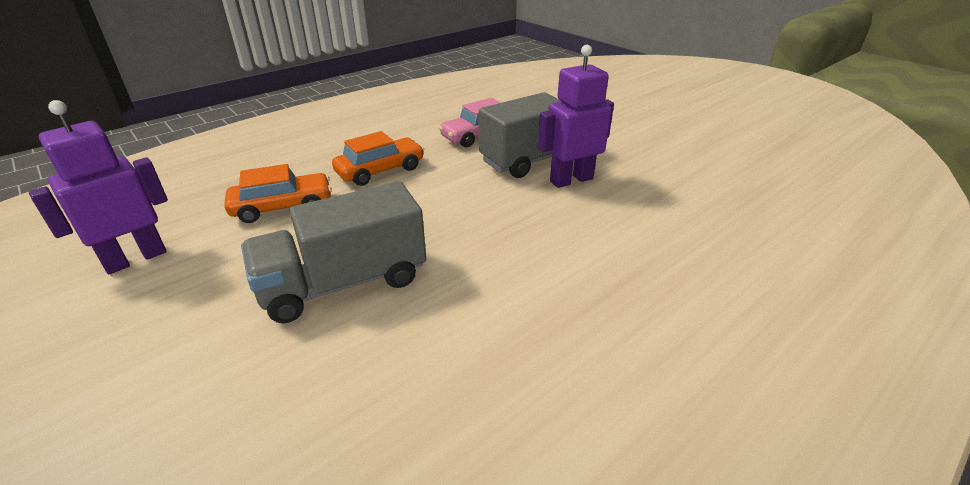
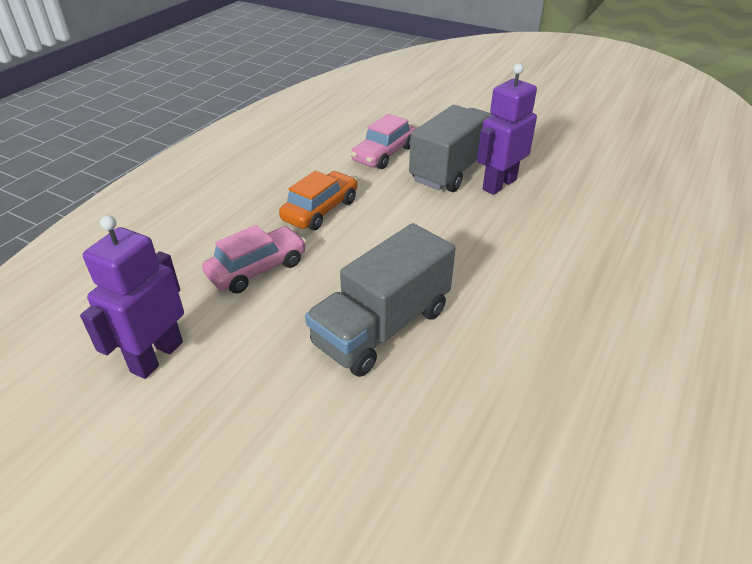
camera: 20 degrees left, 5 degrees up
(282, 207) = (257, 269): orange car -> pink car

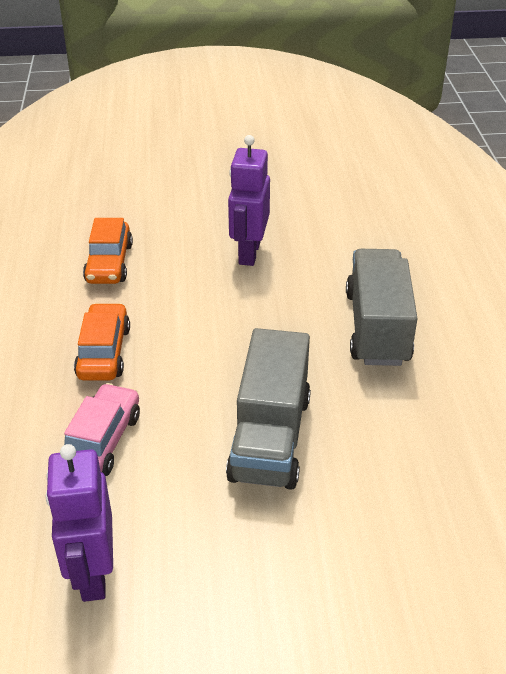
camera: 35 degrees left, 0 degrees up
(384, 154) = (109, 263): pink car -> orange car
(454, 169) = (194, 252): grey truck -> grey truck (377, 327)

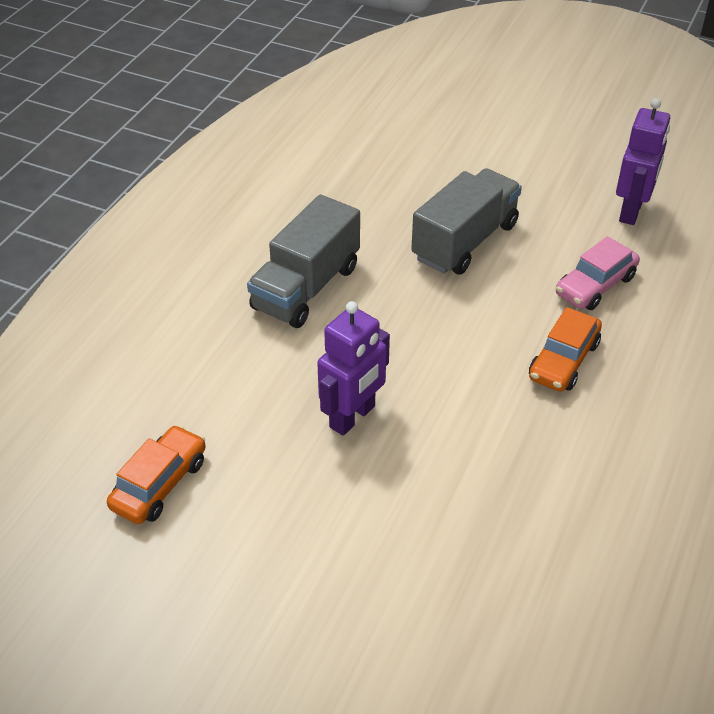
camera: 150 degrees left, 5 degrees up
(109, 263) = (513, 468): orange car -> orange car (159, 484)

